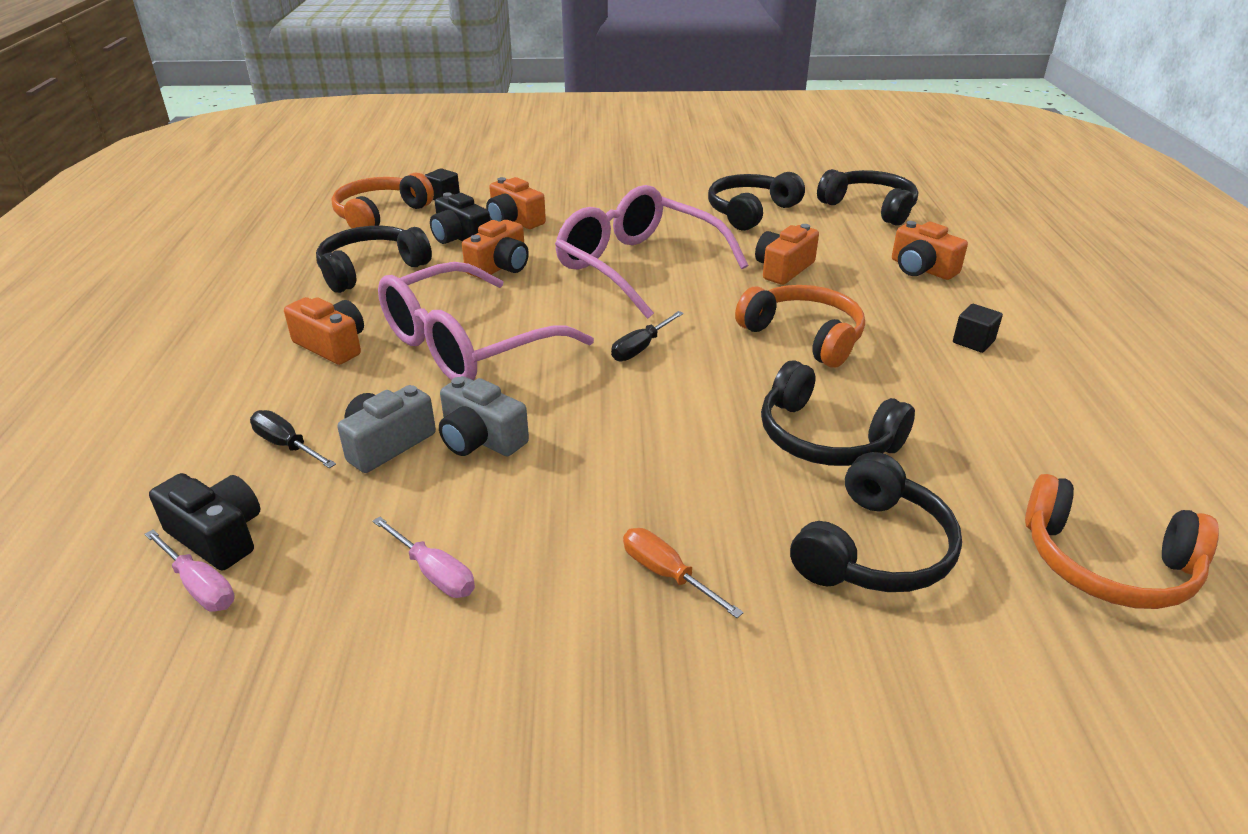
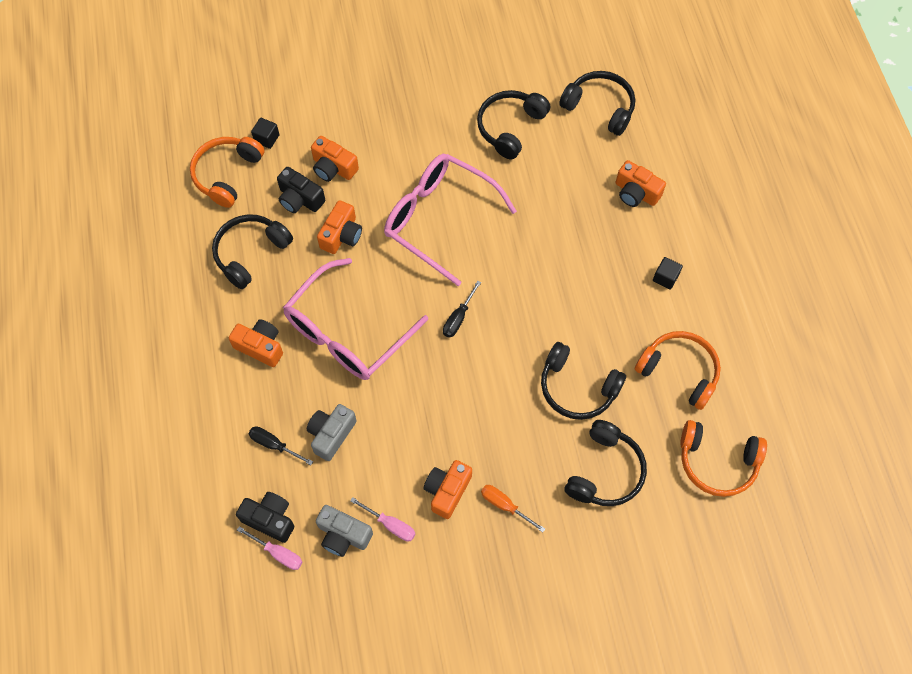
camera: 10 degrees left, 30 degrees up
(481, 439) = (383, 421): grey camera -> grey camera (343, 535)
(783, 269) = (541, 208): orange camera -> orange camera (447, 491)
(804, 336) = (560, 288): orange headphones -> orange headphones (679, 371)

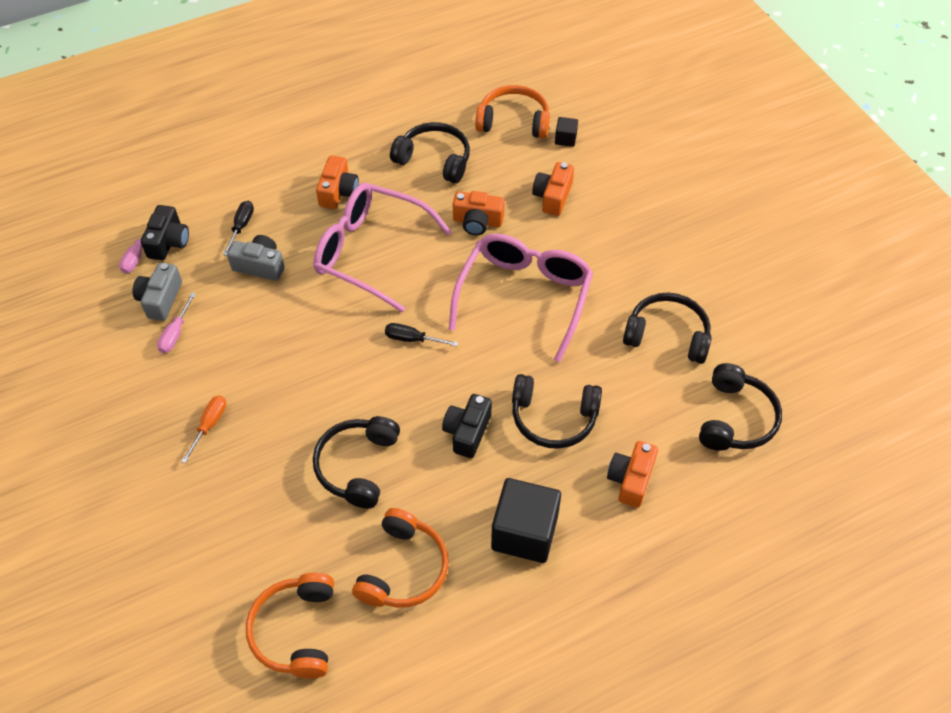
camera: 75 degrees right, 10 degrees down
(300, 199) = (507, 180): black camera -> black camera (467, 432)
(447, 491) = (217, 372): orange camera -> none
(605, 471) = (263, 513): black headphones -> black headphones (553, 418)
(665, 278) = (524, 532): black cube -> black cube, size x2.21

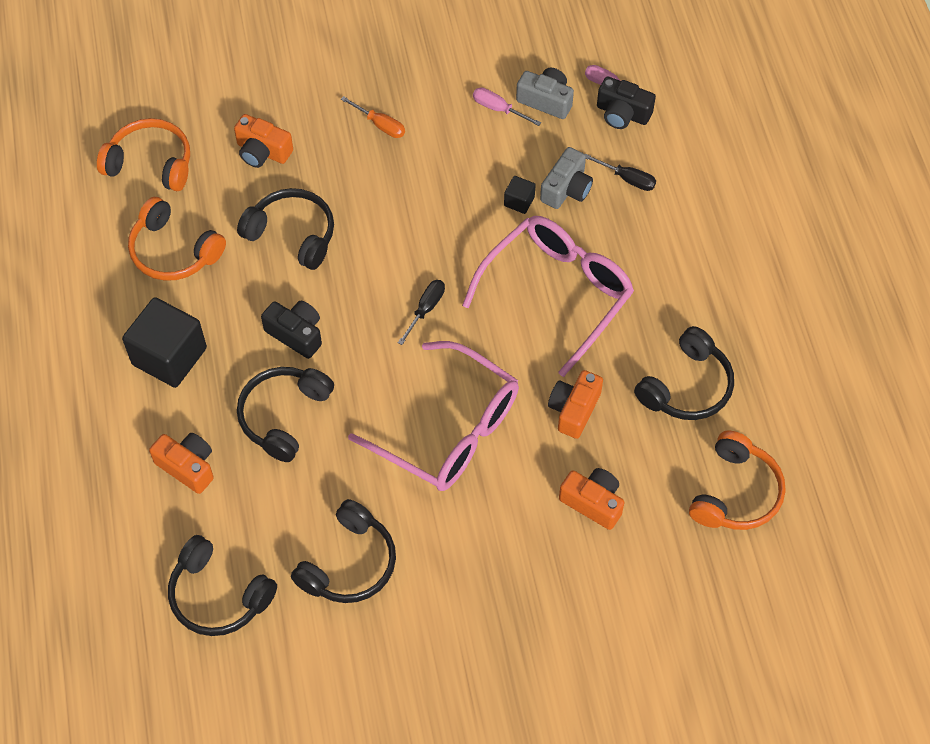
camera: 105 degrees right, 5 degrees up
(338, 192) = (657, 277): orange camera -> orange camera (262, 151)
(565, 139) = (690, 546): black cube -> black cube (519, 201)

